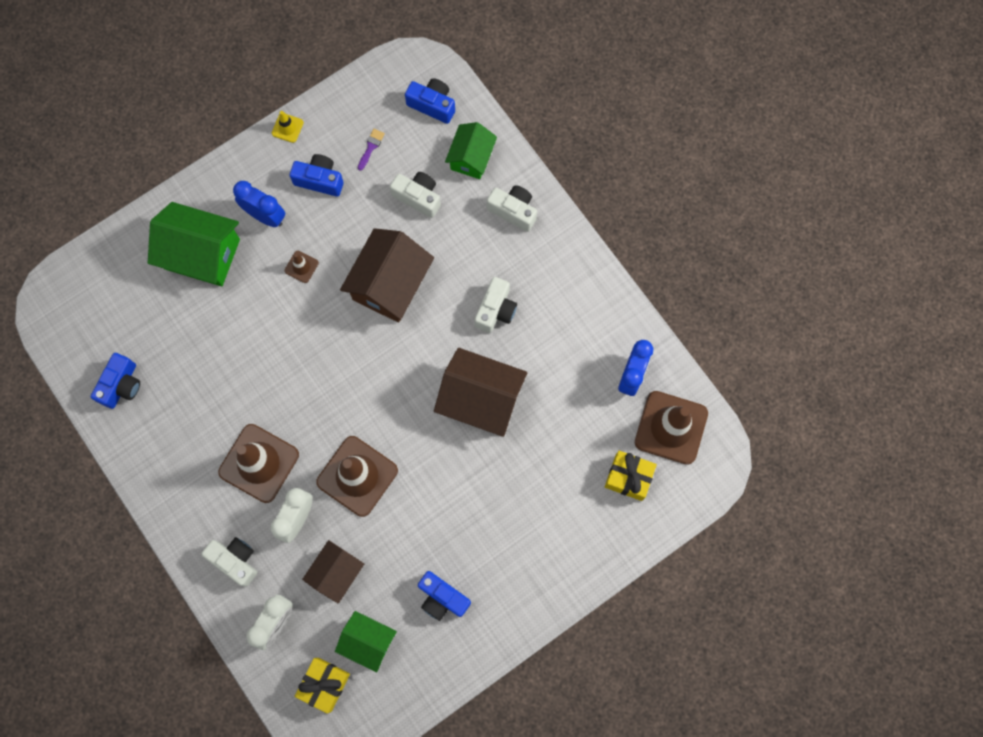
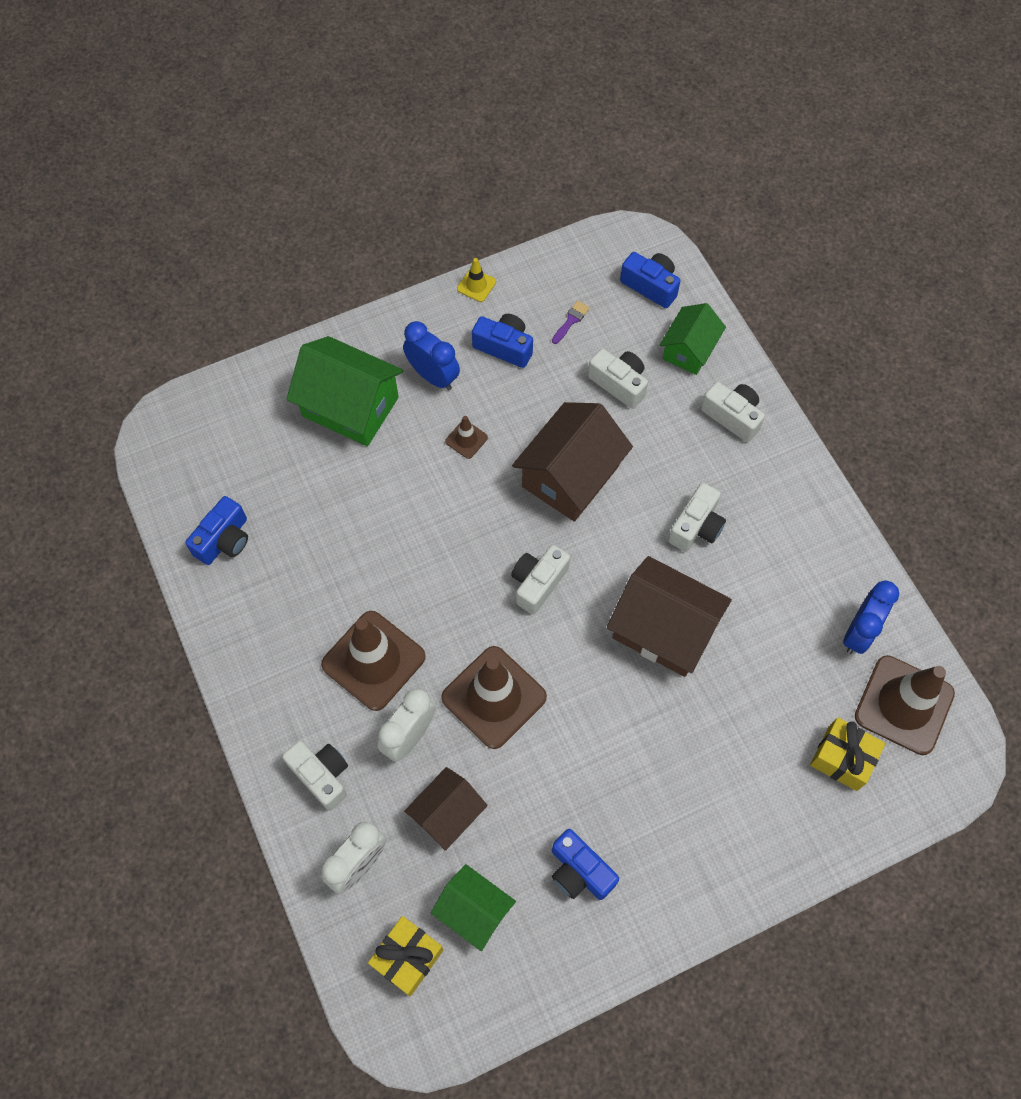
camera: 10 degrees right, 10 degrees down
(377, 378) = (538, 583): none -> white camera

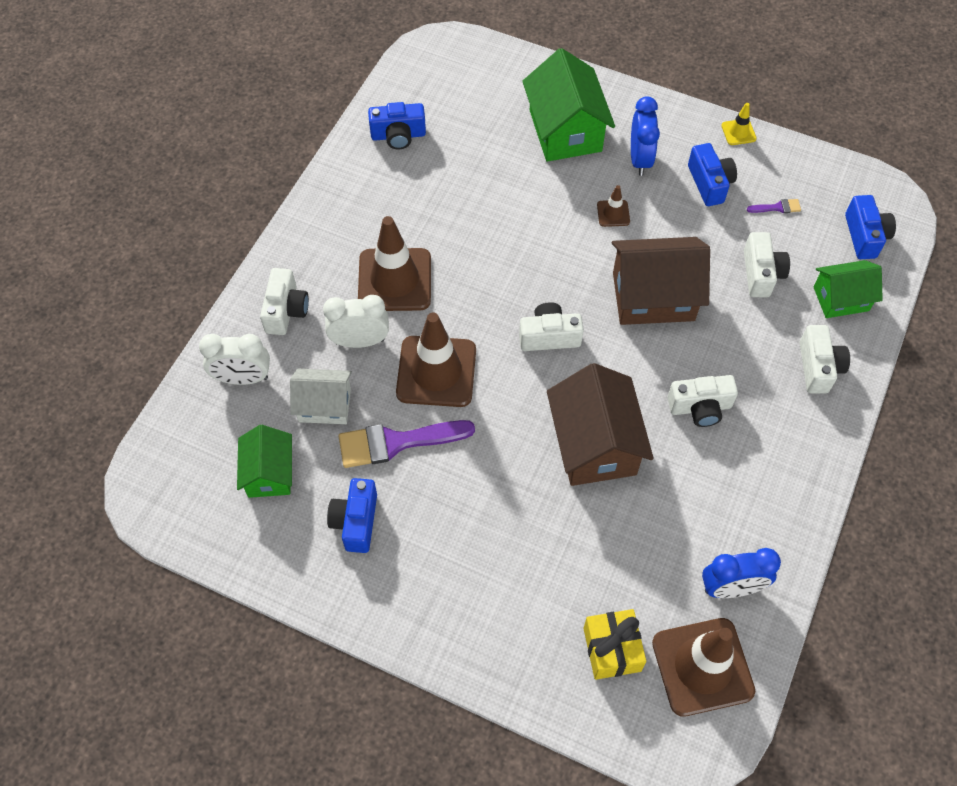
camera: 50 degrees right, 5 degrees down
(407, 958) = (202, 456): yellow gift -> none
(447, 814) = (324, 405): brown house -> white house
(533, 781) = (396, 442): none -> purple brush

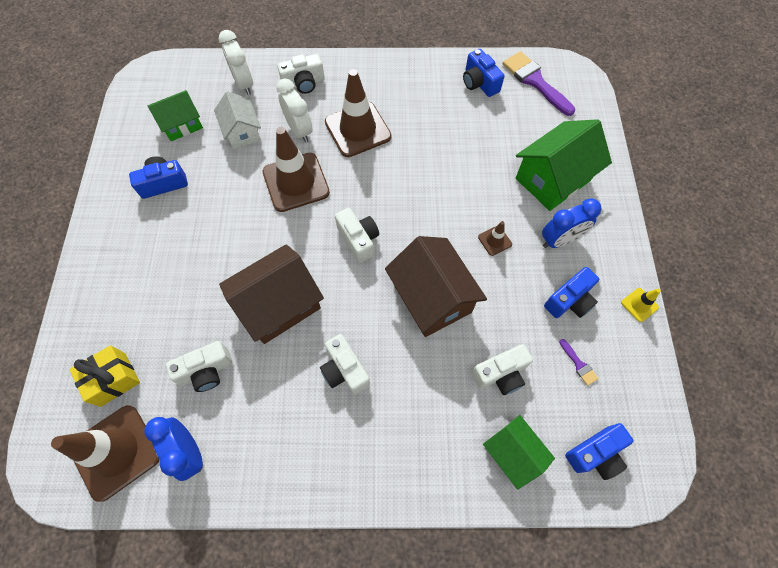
camera: 65 degrees right, 5 degrees up
(396, 442) = (230, 182): purple brush -> purple brush (535, 81)
(818, 367) = (429, 456): white camera -> white camera (206, 371)

